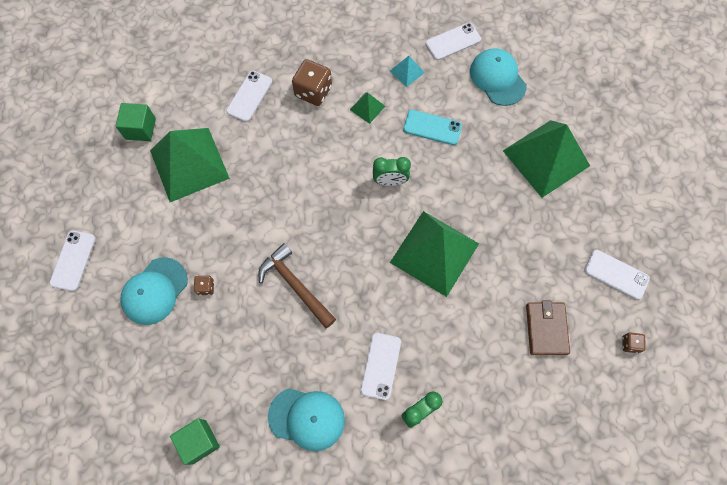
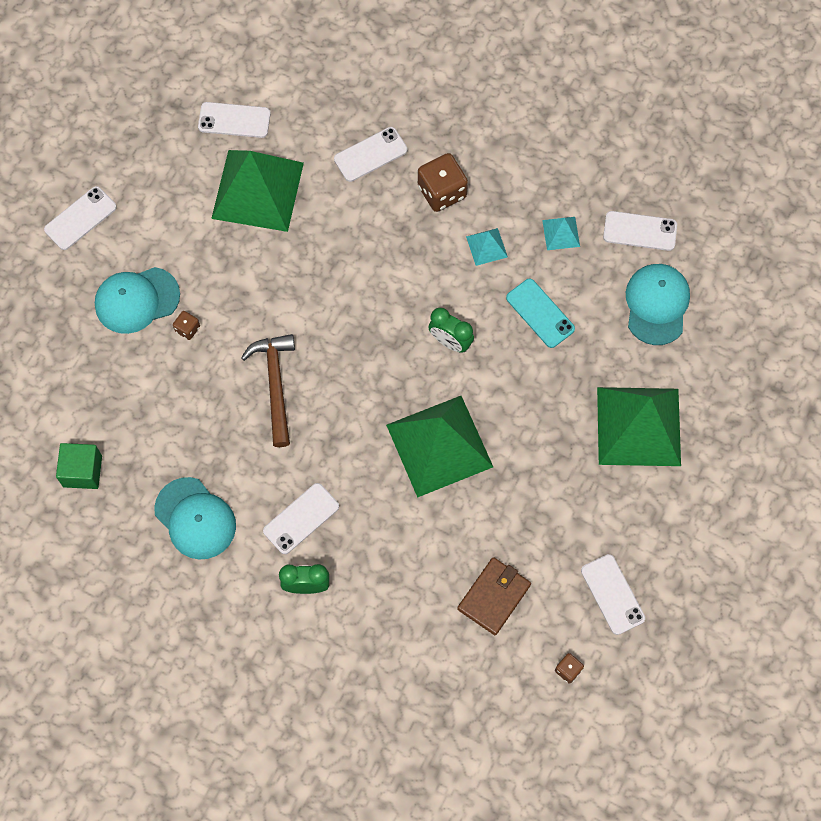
camera: 35 degrees right, 0 degrees up
(140, 129) = (234, 120): green cube -> white phone
(367, 107) = (486, 246): green pyramid -> turquoise pyramid

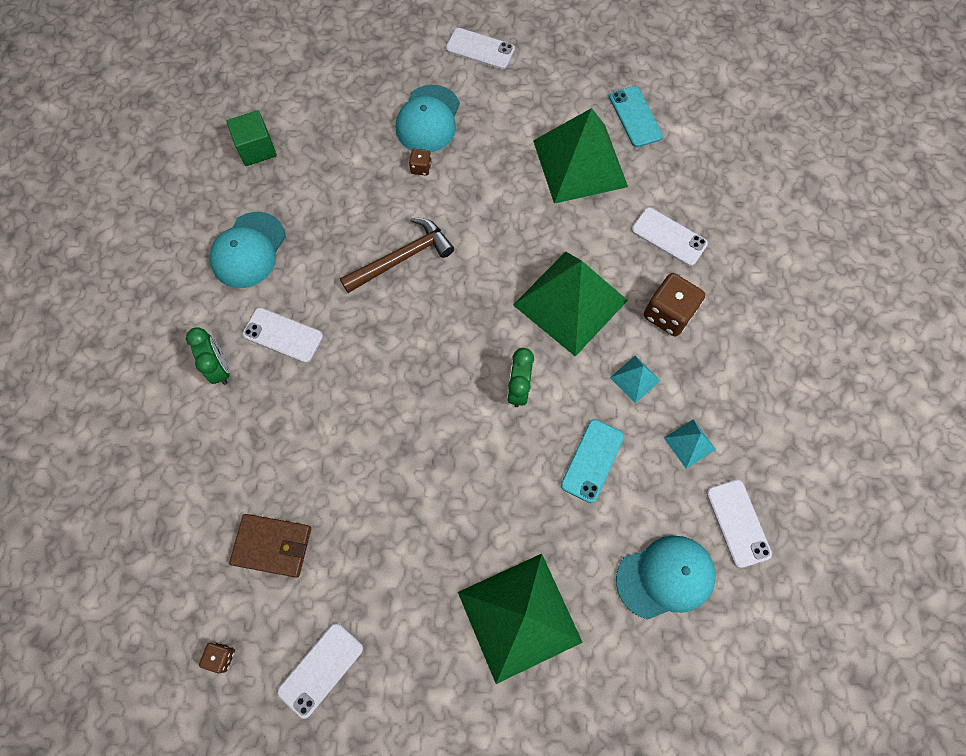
camera: 65 degrees right, 0 degrees up
(136, 300) = (428, 119): turquoise cap -> turquoise cap turned 120 degrees counterclockwise
(234, 120) = (635, 117): white phone -> turquoise phone
(439, 446) = (407, 425): green pyramid -> green pyramid (570, 302)

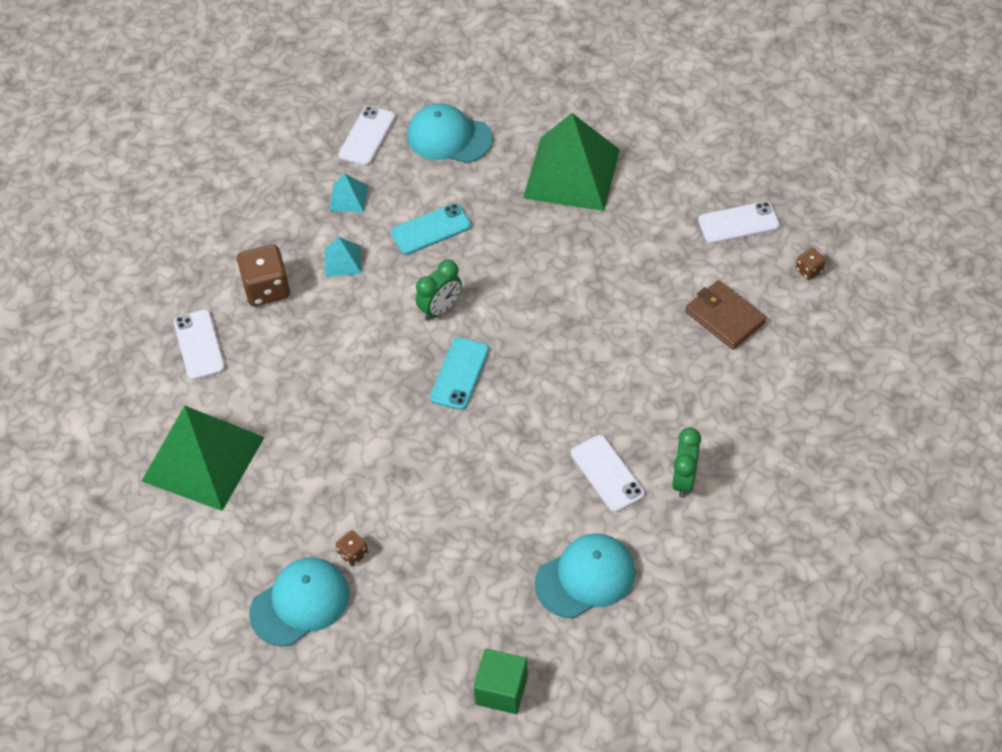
camera: 140 degrees left, 15 degrees down
(402, 258) = (445, 475): brown hammer -> none
(480, 49) = (172, 651): white phone -> none
(570, 302) = (336, 346): green pyramid -> none
(635, 117) = (105, 469): turquoise phone -> turquoise phone (459, 374)

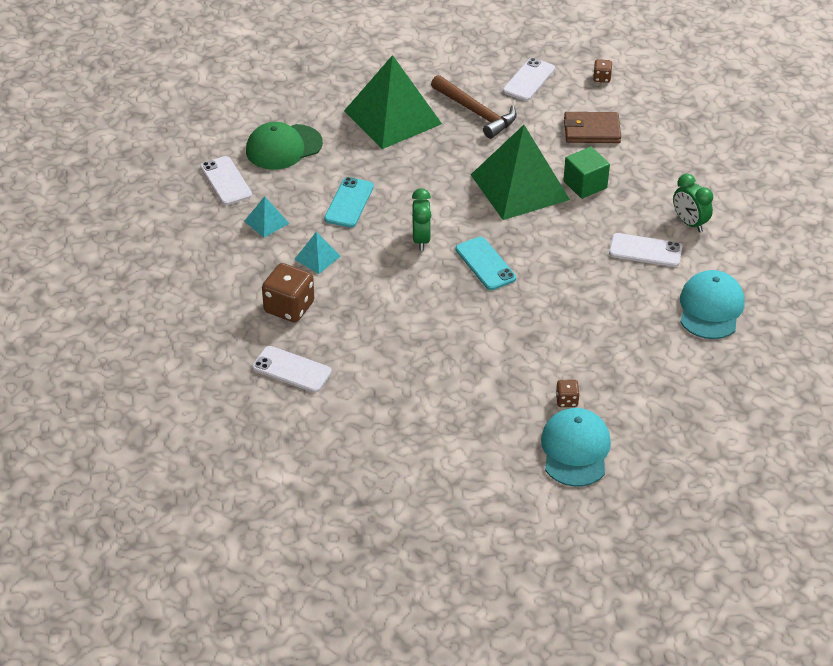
camera: 50 degrees left, 10 degrees down
(203, 458) = (394, 426): green pyramid -> green pyramid (519, 187)
(449, 137) = (283, 147): turquoise cap -> green cap
(501, 690) = (751, 396): green cube -> green cube (585, 184)
(647, 222) = (476, 113): none -> brown hammer

